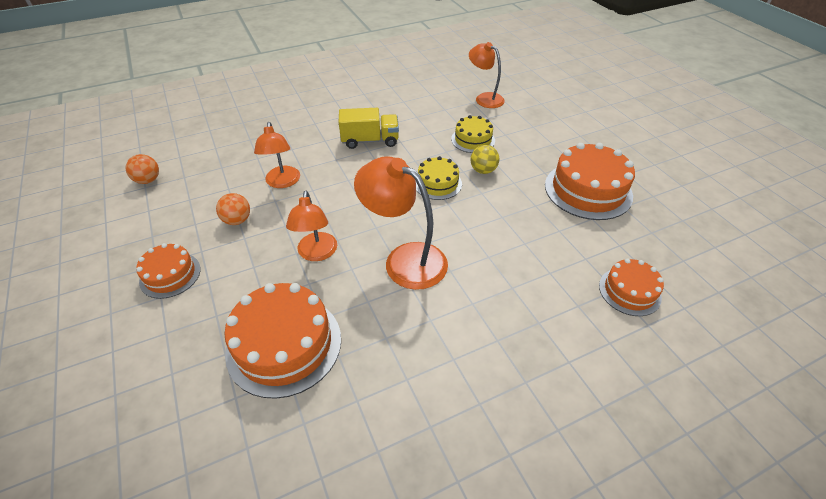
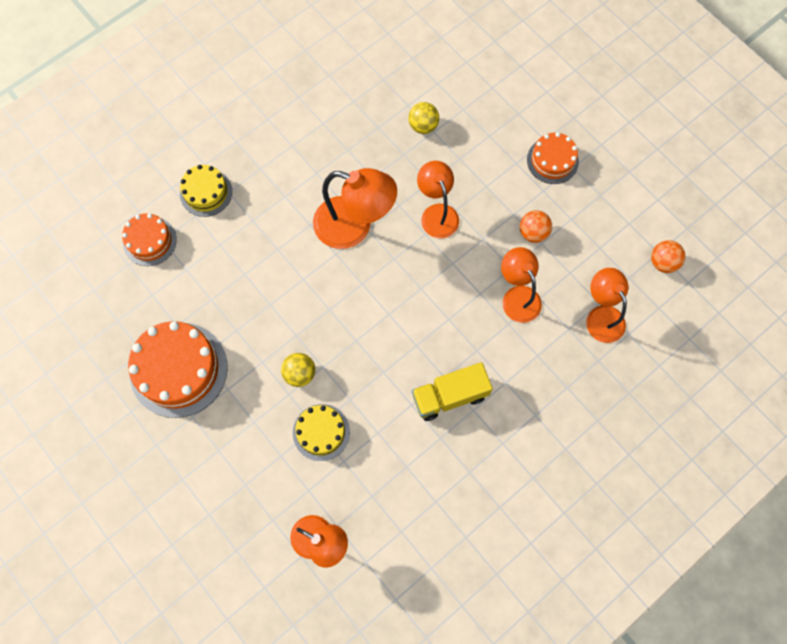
camera: 165 degrees right, 25 degrees up
(226, 160) = (601, 316): none -> orange lamp
(284, 344) = (423, 126): orange cake -> yellow ball
(437, 183) = (347, 338): yellow cake -> yellow cake (206, 192)

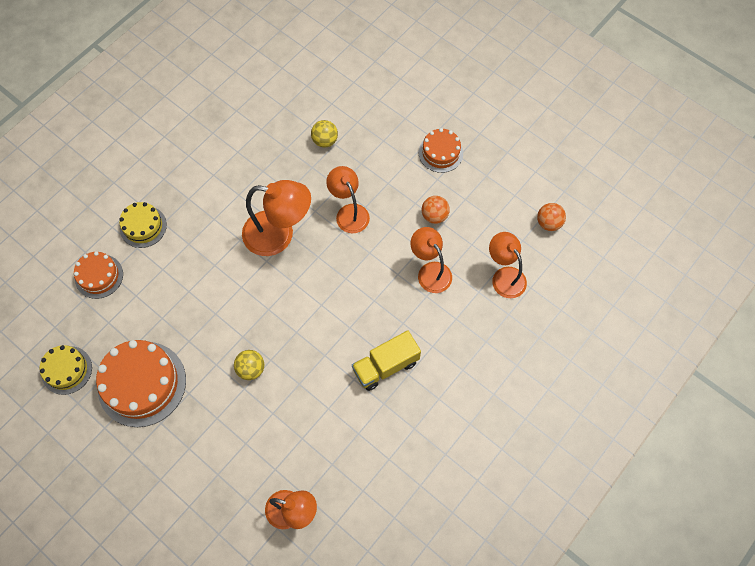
camera: 10 degrees left, 5 degrees down
(321, 432) = (278, 416): yellow cake -> yellow cake (67, 370)

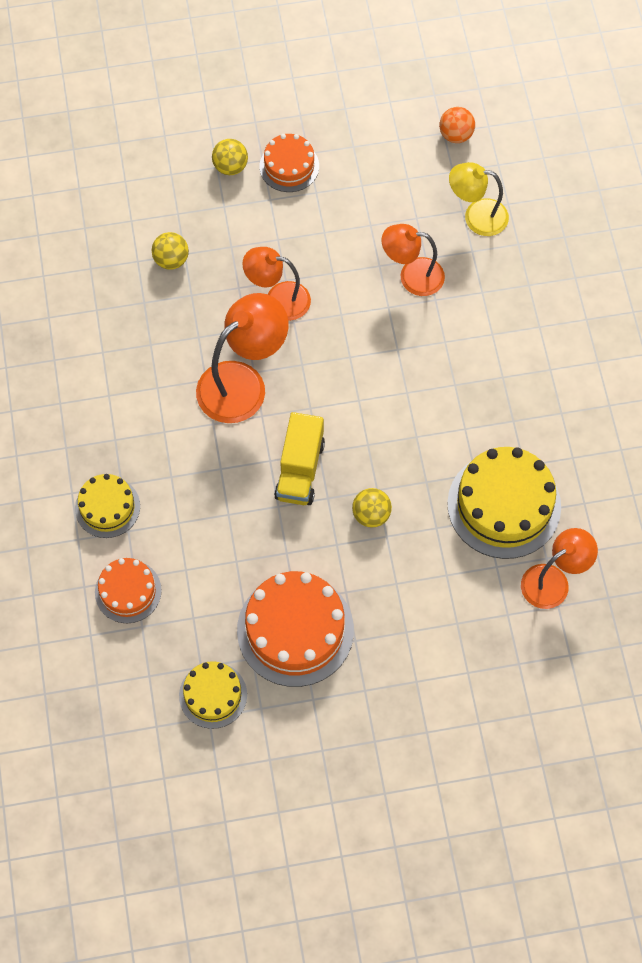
camera: 50 degrees left, 0 degrees up
(320, 442) = (504, 505): none -> yellow cake
(385, 366) = (476, 390): yellow truck -> yellow truck (300, 470)
(411, 124) = (230, 167): none -> yellow ball
(434, 216) = (355, 226): orange ball -> none
(504, 276) = (476, 216): orange lamp -> yellow lamp

